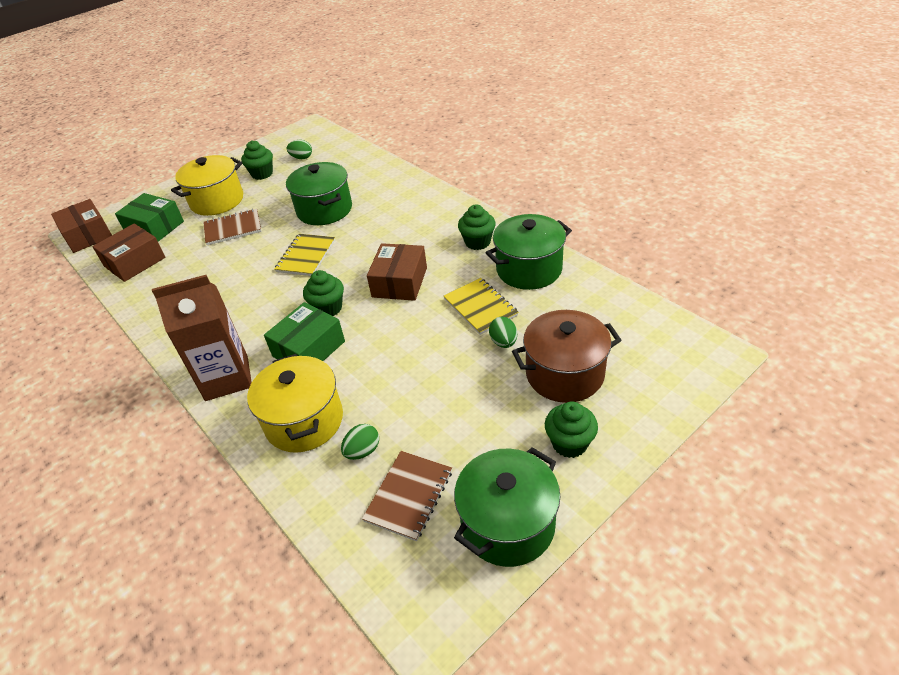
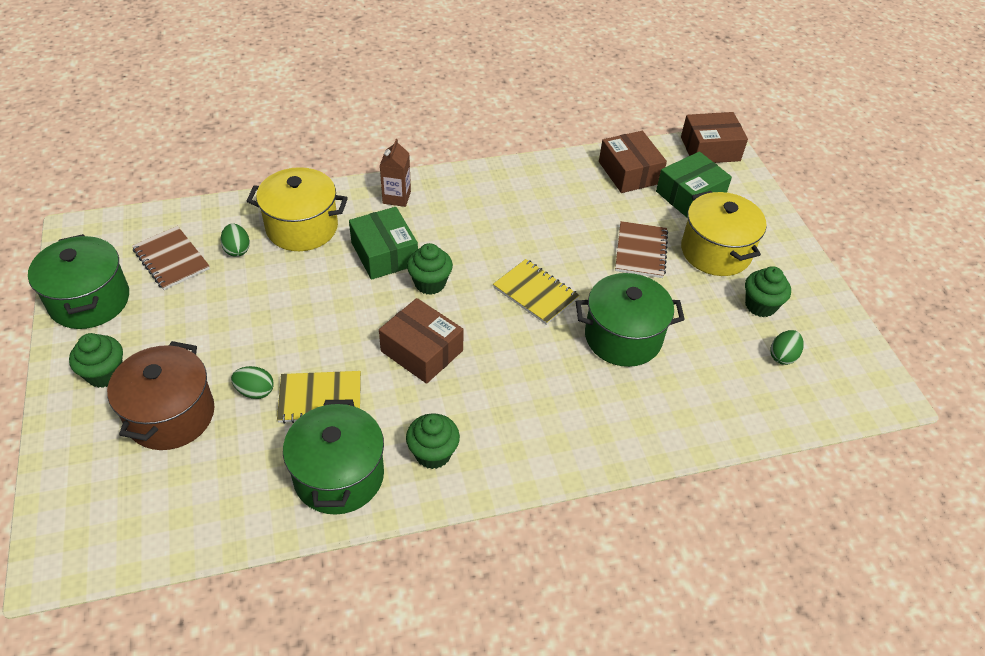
camera: 110 degrees right, 5 degrees up
(227, 378) = (396, 197): brown carton -> brown carton, size x0.55

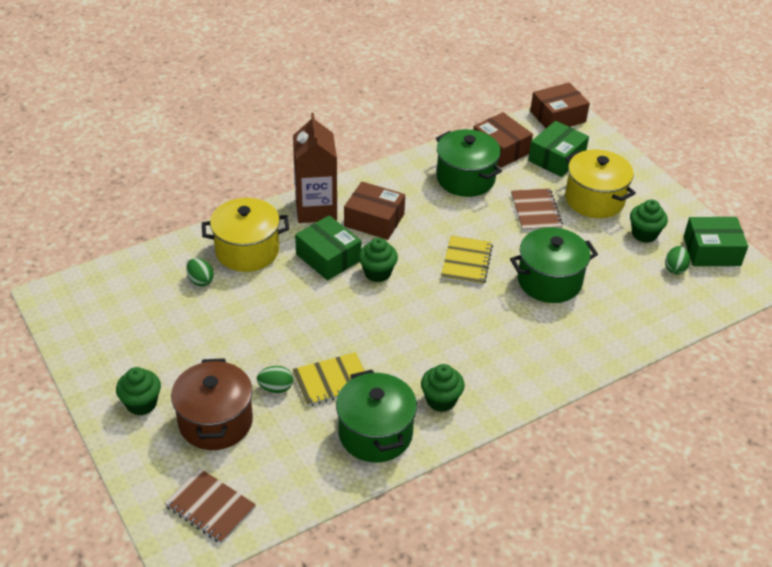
camera: 15 degrees left, 5 degrees down
(89, 301) = (94, 349): green pot -> green pot (465, 178)
(171, 259) = (147, 301): brown notebook -> brown notebook (210, 507)
(396, 197) = (316, 209): brown carton -> brown carton, size x1.83
(422, 351) = (396, 326): brown box -> brown box (374, 220)
(535, 293) = (466, 262): yellow notebook -> yellow notebook turned 75 degrees clockwise
(837, 345) = (711, 251): none -> green box

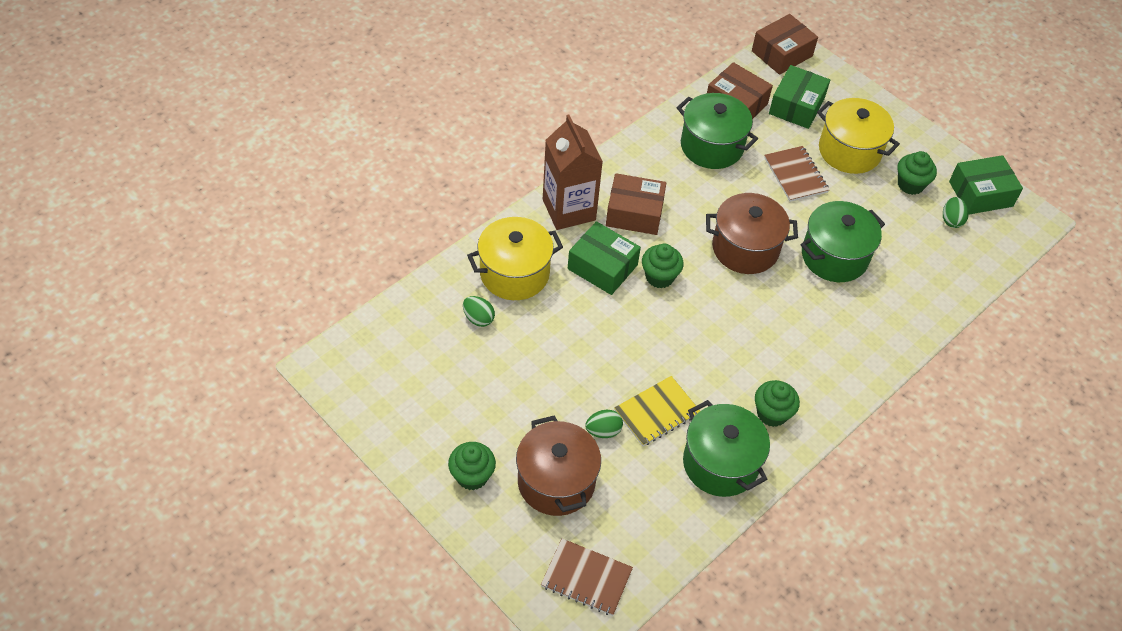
camera: 15 degrees left, 10 degrees up
(466, 262) = (745, 248): yellow notebook -> brown pot

